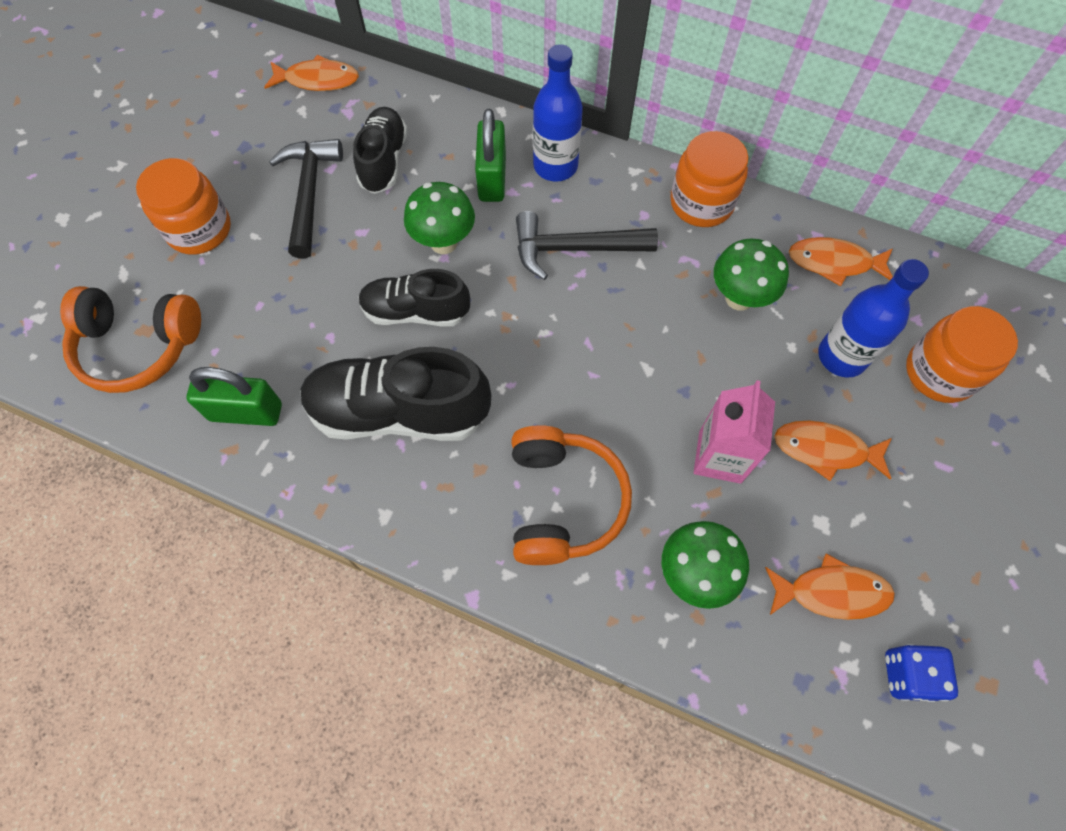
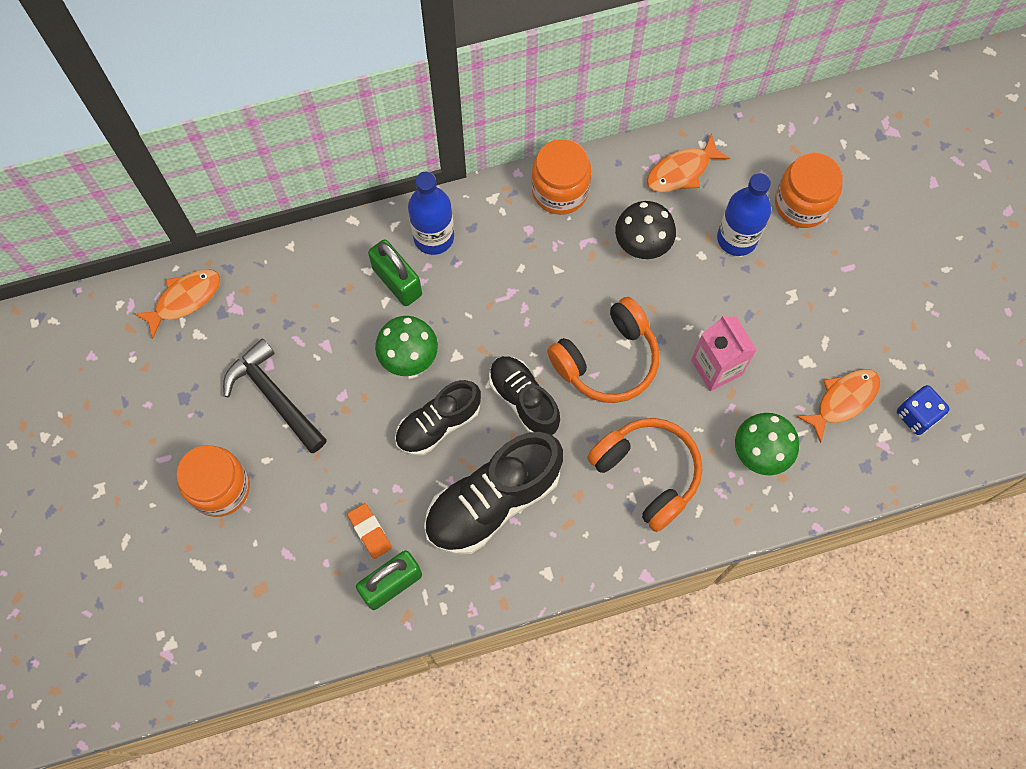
camera: 40 degrees left, 5 degrees up
(138, 346) = (268, 603): orange headphones -> orange headphones (607, 360)
(273, 354) = (370, 532): none -> orange eraser
(384, 161) = (304, 328): black shoe -> black shoe (523, 400)
(574, 248) = (504, 292): black hammer -> none
(739, 298) = (642, 245): green mushroom -> black mushroom
(825, 450) = (774, 312): orange fish -> none

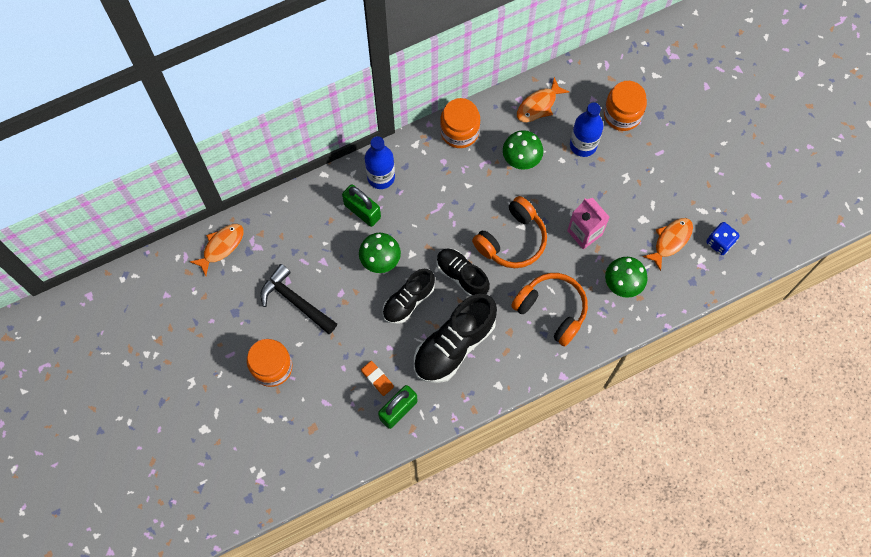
camera: 10 degrees left, 0 degrees up
(642, 245) = (521, 160): black mushroom -> green mushroom

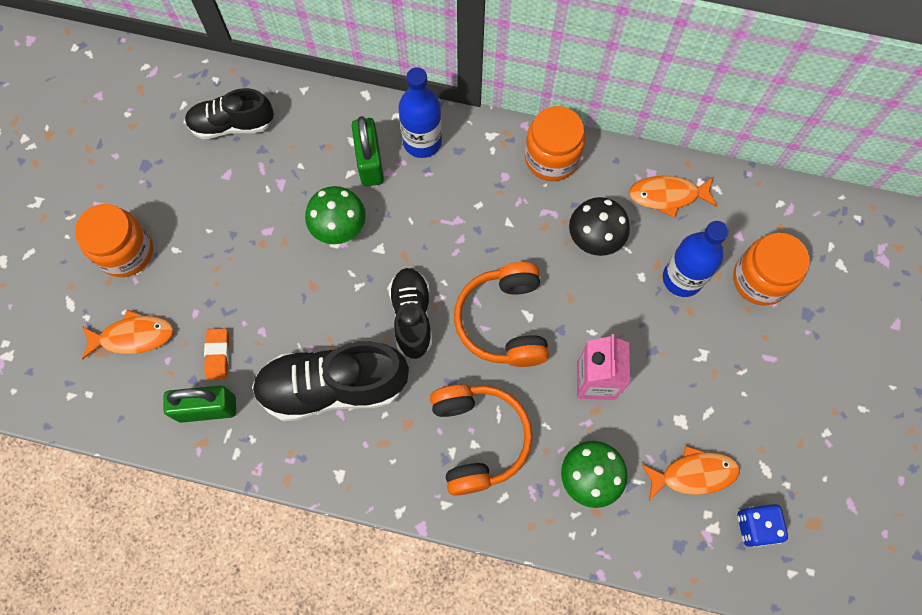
camera: 40 degrees right, 0 degrees up
(221, 246) = (196, 88): orange fish -> orange fish (133, 336)
(295, 301) = (214, 202): black hammer -> none
(408, 301) = (329, 297): black shoe -> black shoe (232, 125)
(512, 240) = (504, 321): orange headphones -> orange headphones turned 90 degrees clockwise
(521, 160) = (594, 240): green mushroom -> black mushroom

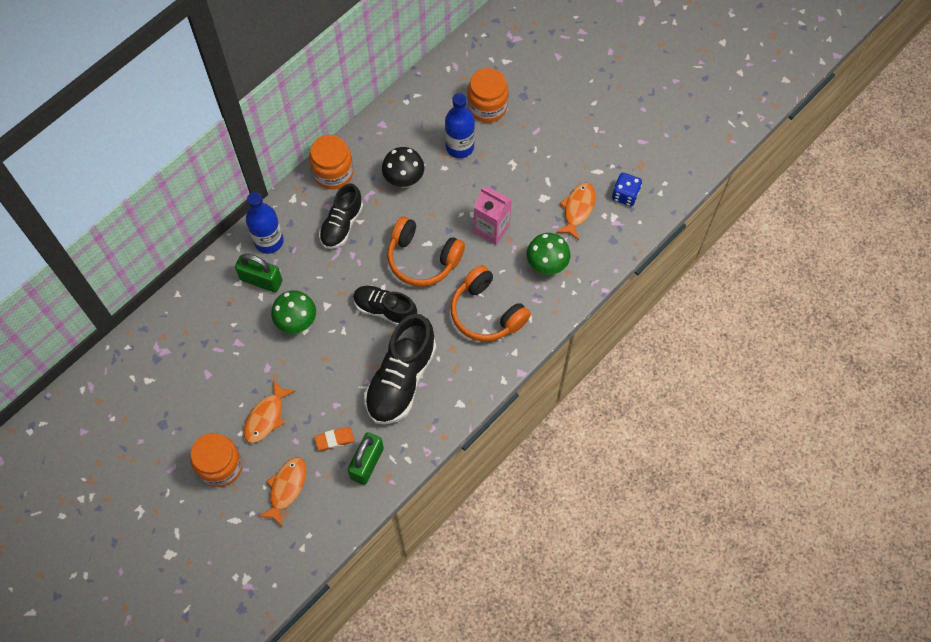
camera: 60 degrees left, 5 degrees down
(218, 355) = (334, 440): orange eraser -> orange eraser turned 45 degrees counterclockwise
(232, 125) = (171, 352): black shoe -> black shoe (342, 225)
(478, 439) = (486, 313): orange headphones -> orange headphones turned 150 degrees counterclockwise
(667, 196) = (402, 124): orange fish -> orange fish (266, 417)

